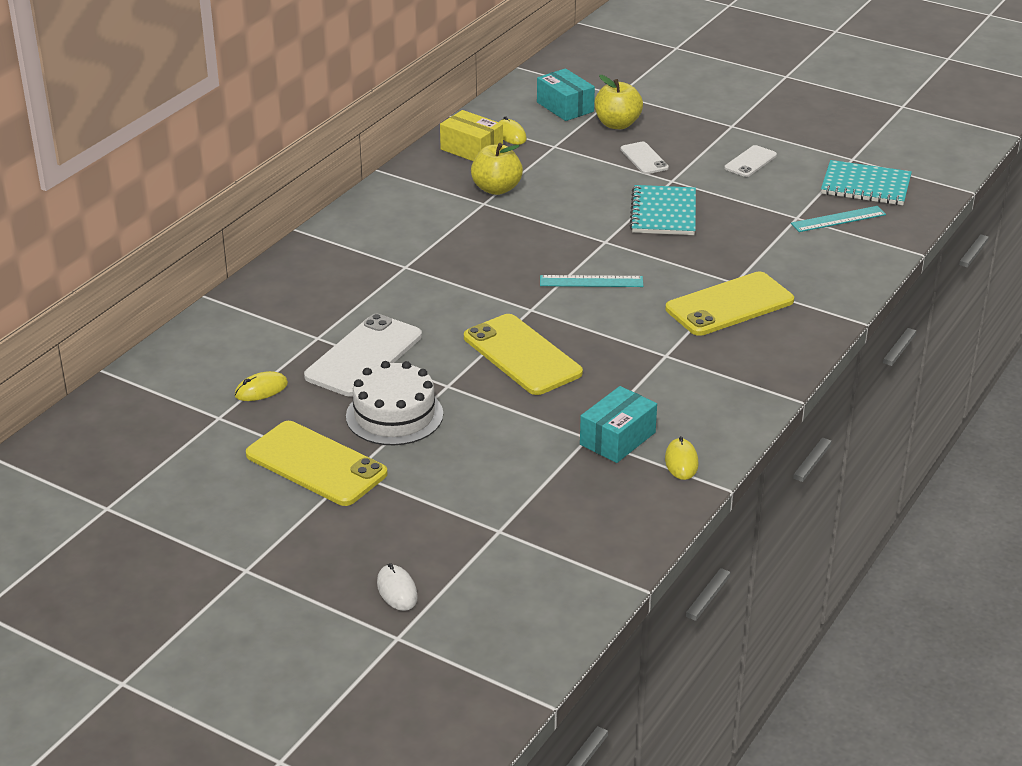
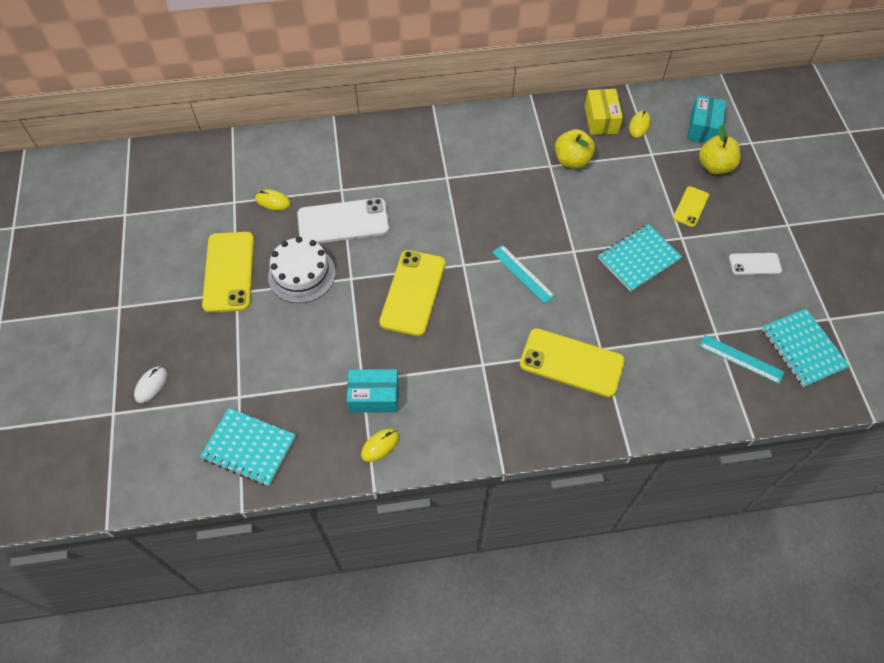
camera: 50 degrees right, 25 degrees up
(575, 551) = (249, 448): none -> turquoise notebook
(644, 158) = (690, 207): white phone -> yellow phone

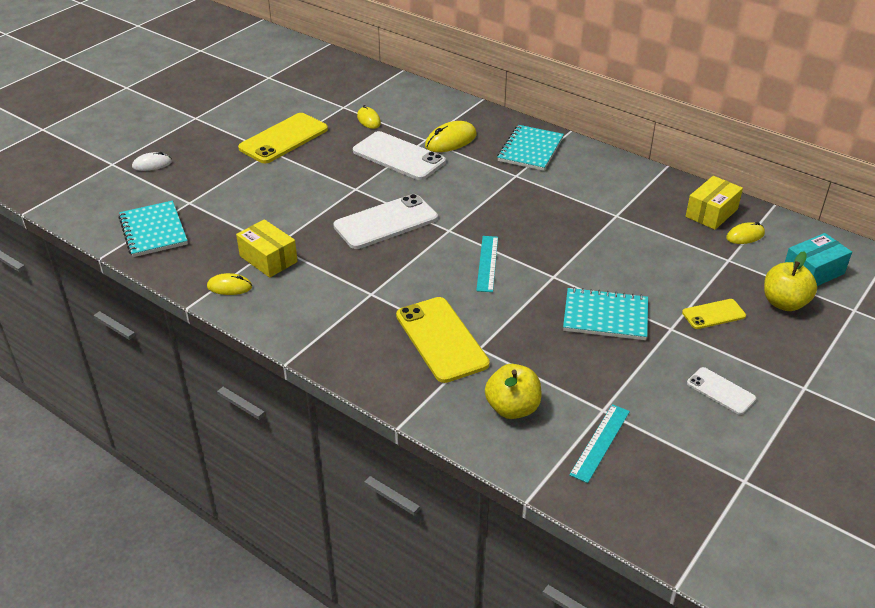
camera: 45 degrees right, 20 degrees down
(301, 274) = (326, 167): white cake -> none
(361, 177) = (451, 140): none -> yellow mouse
(374, 396) = (268, 259): turquoise box -> yellow box
(413, 292) = (386, 222): yellow phone -> white phone
(572, 160) = (641, 223): yellow apple -> yellow apple (512, 408)
(741, 359) = (600, 442): turquoise ruler -> turquoise ruler turned 45 degrees clockwise
(803, 348) = (678, 480): turquoise notebook -> turquoise notebook (530, 150)

